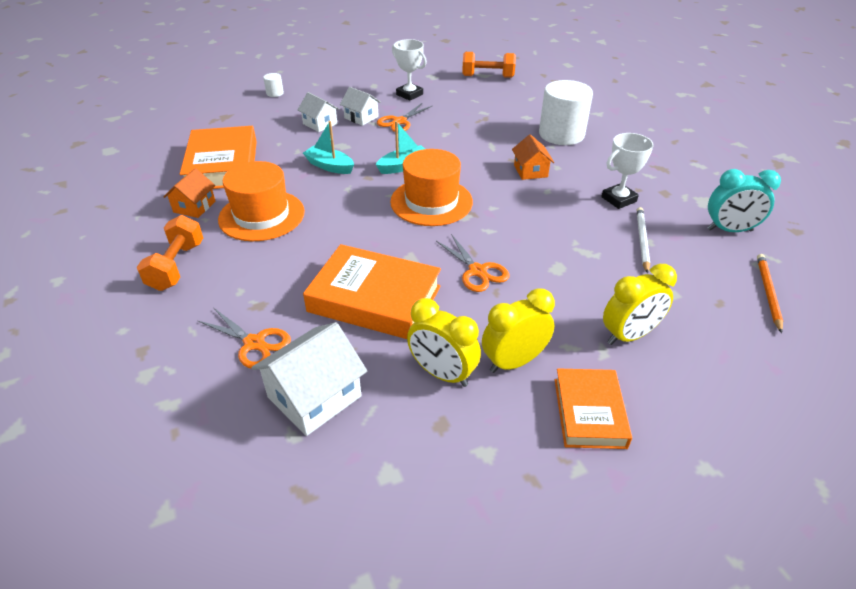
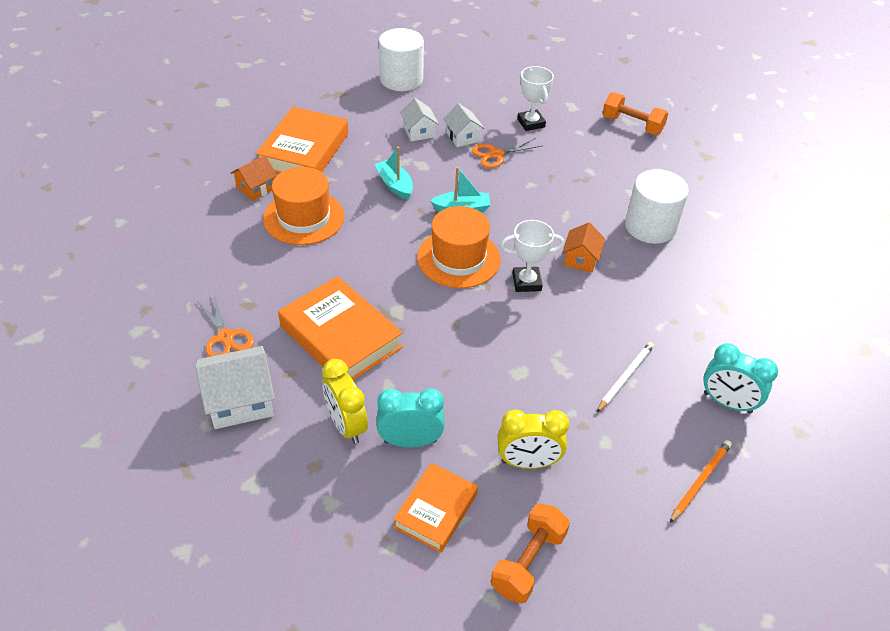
camera: 25 degrees right, 5 degrees up
(177, 266) = (210, 243): orange dumbbell -> orange dumbbell (528, 562)
(275, 93) = (401, 79): white cylinder -> white cylinder, size x2.39
(477, 271) = (445, 346): orange scissors -> none
(514, 361) = (410, 441): yellow clock -> turquoise clock
(618, 199) = (643, 324): white trophy -> white trophy (526, 282)

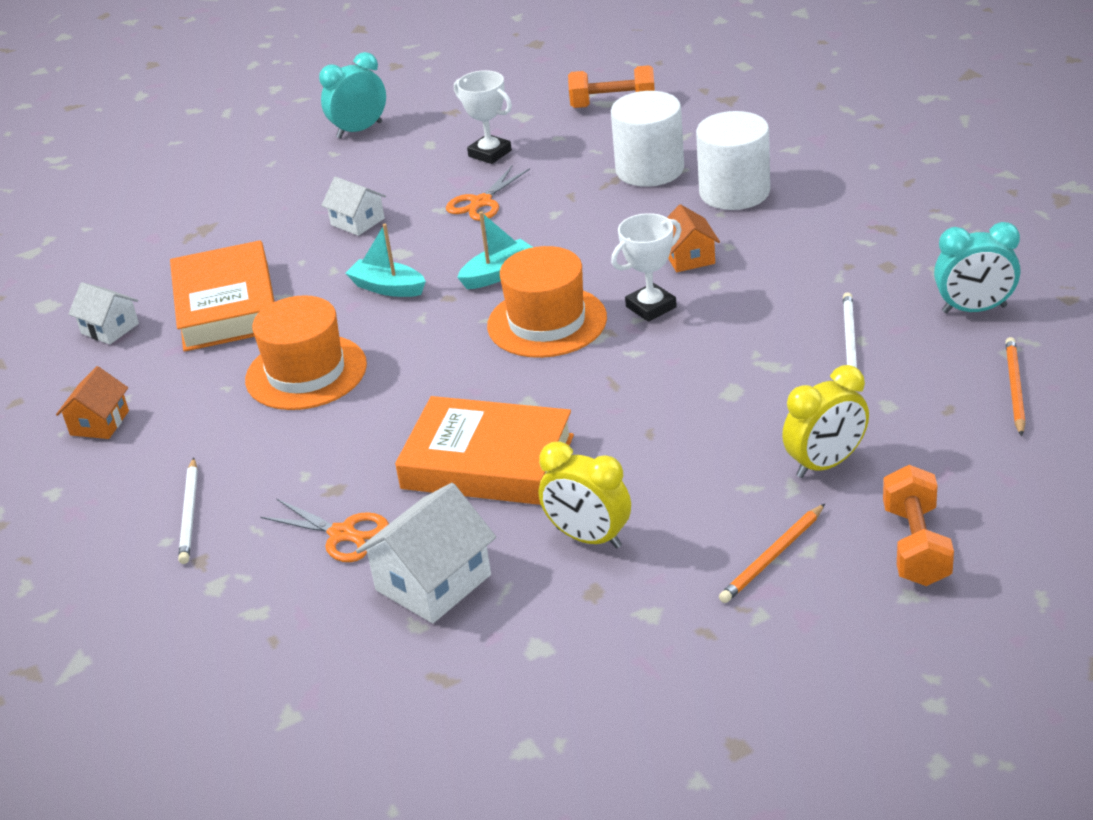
camera: 25 degrees left, 10 degrees down
(167, 275) = (190, 514): none -> white pencil
(256, 188) = (205, 372): orange house -> orange house (99, 423)
(401, 79) = (273, 178): white cylinder -> white cylinder (650, 170)
(410, 441) = (677, 513): turquoise clock -> turquoise clock (359, 130)
(435, 510) = (773, 557): orange book -> orange pencil
(463, 137) = (420, 203): white house -> white house (110, 328)

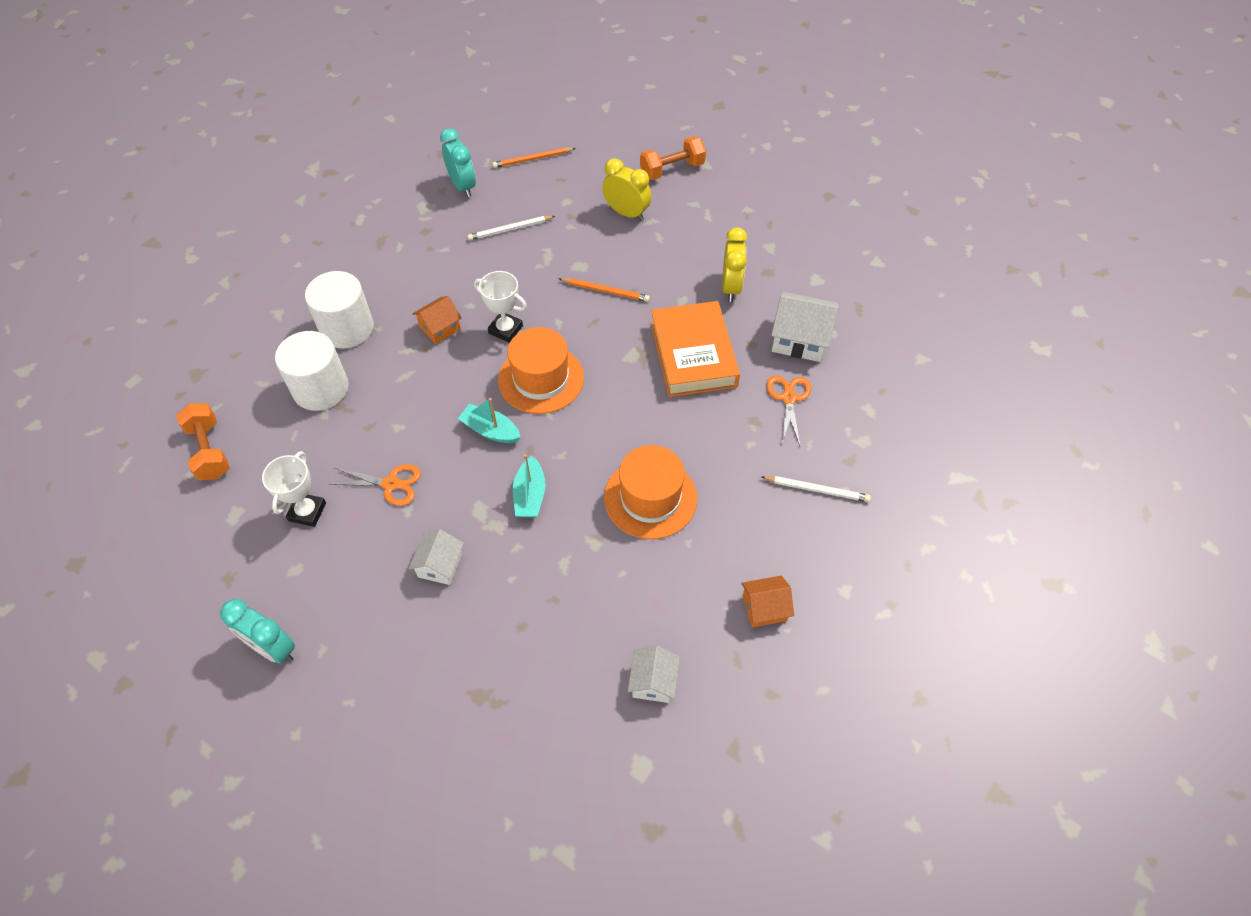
camera: 120 degrees left, 20 degrees up
(190, 514) = (817, 490): white pencil -> white pencil turned 45 degrees clockwise
(226, 306) = (591, 602): orange book -> none
(773, 557) = (706, 215): orange pencil -> orange pencil (605, 291)

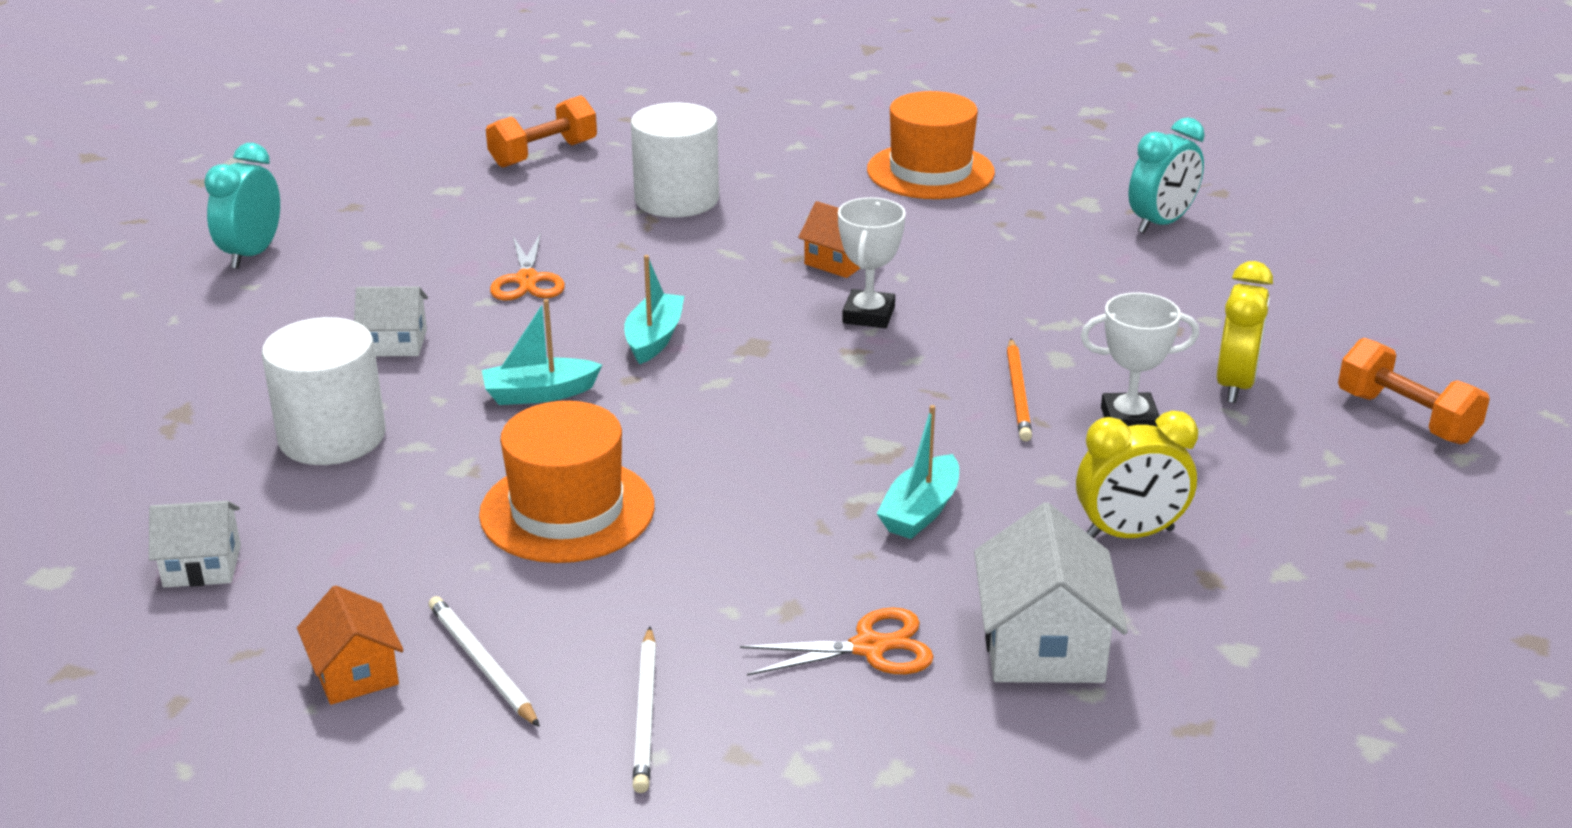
camera: 75 degrees right, 25 degrees down
(307, 512) = (464, 233): white trophy -> white trophy (1129, 420)
(347, 328) = (796, 195): white cylinder -> white cylinder (332, 437)
(510, 229) = (1096, 280): white pencil -> white pencil (482, 664)
(532, 159) = (1286, 271): orange pencil -> none
(541, 379) = (780, 364): orange hat -> orange hat (930, 171)
(693, 354) = (920, 511): orange book -> turquoise boat

